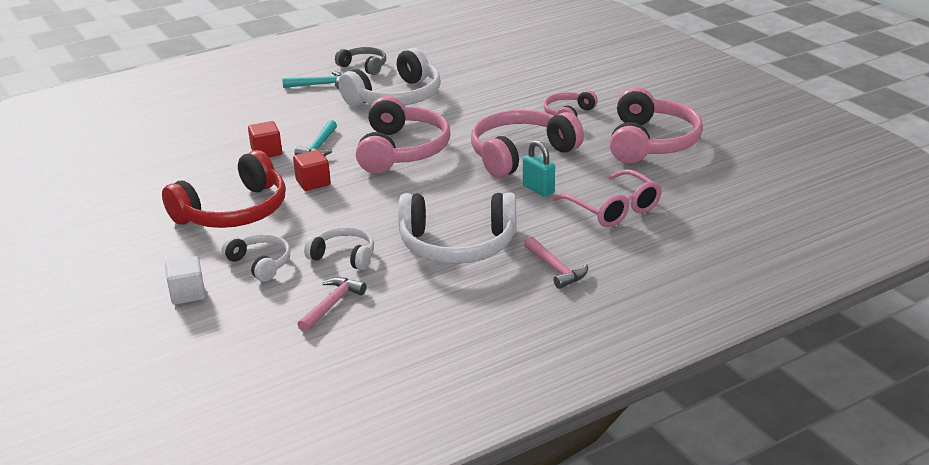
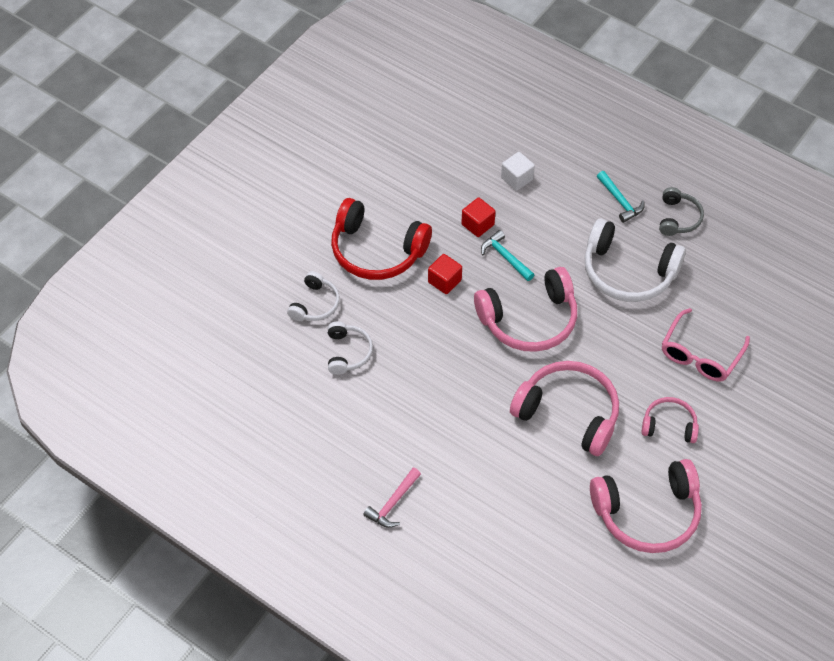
camera: 65 degrees right, 25 degrees up
(187, 294) = (260, 280): white cube -> white cube (517, 178)
(319, 147) = (505, 257): turquoise hammer -> turquoise hammer turned 60 degrees clockwise
(332, 304) = (283, 374): pink hammer -> none
(457, 245) = (397, 422): white headphones -> none
(538, 189) = (512, 449): turquoise padlock -> none
(613, 209) = (506, 517): pink glasses -> pink glasses (700, 354)

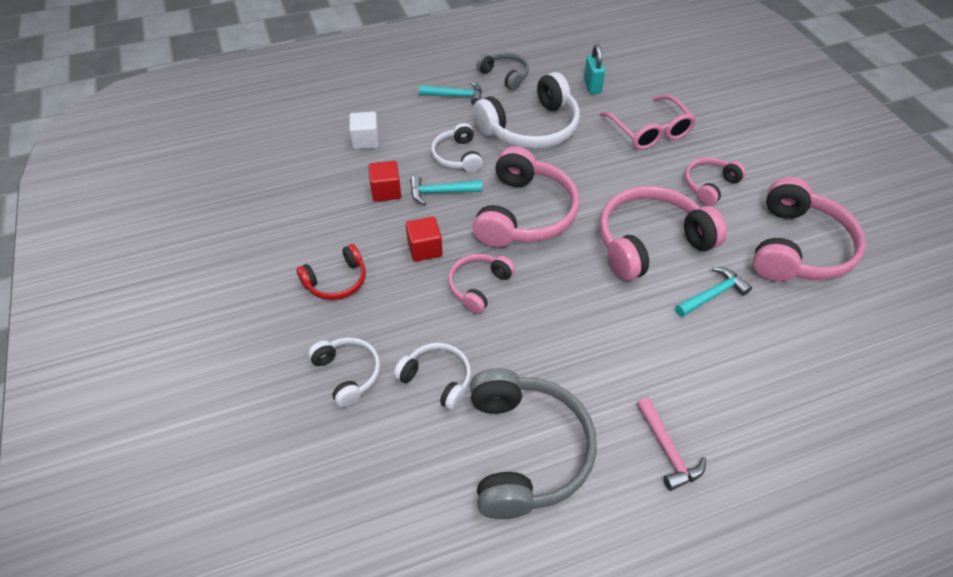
camera: 55 degrees left, 5 degrees down
(334, 427) = (526, 451): none -> grey headphones
(376, 251) = (336, 281): red headphones -> red headphones, size x0.54
(438, 331) = (478, 286): none -> pink headphones
(549, 475) = (713, 294): none -> turquoise hammer
(552, 244) = (457, 156): none -> white headphones
(722, 285) = (592, 86): none -> turquoise padlock

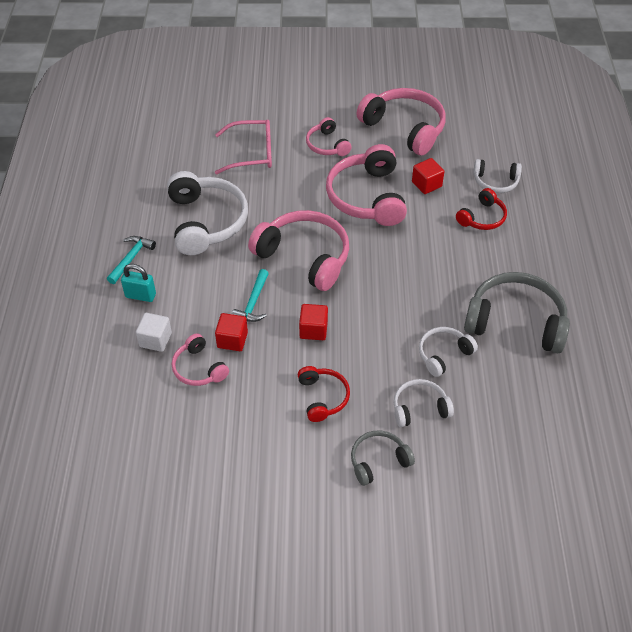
camera: 70 degrees left, 0 degrees up
(457, 156) = (214, 280): white headphones -> white headphones (495, 182)
(478, 286) = (367, 306): pink headphones -> pink headphones (199, 368)
(505, 75) = (124, 216): grey headphones -> grey headphones (378, 461)
(592, 86) = (176, 166): turquoise padlock -> turquoise padlock (140, 296)
(668, 450) = (536, 252): pink hammer -> none
(693, 370) = (482, 217): none -> red headphones
(713, 294) = (426, 184): turquoise hammer -> red cube

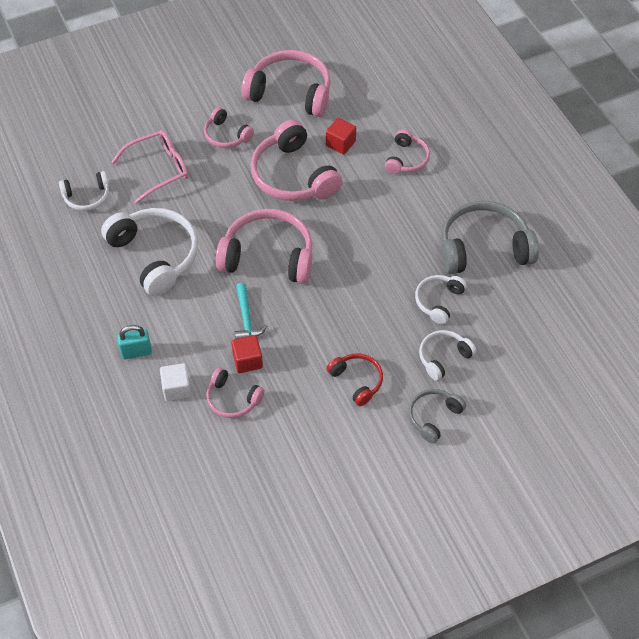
camera: 25 degrees left, 5 degrees up
(131, 258) = (104, 319): turquoise hammer -> none
(313, 330) = (315, 323): red cube -> none
(482, 217) = (406, 159): red headphones -> pink headphones
(495, 182) = (400, 119): white headphones -> white headphones (87, 197)

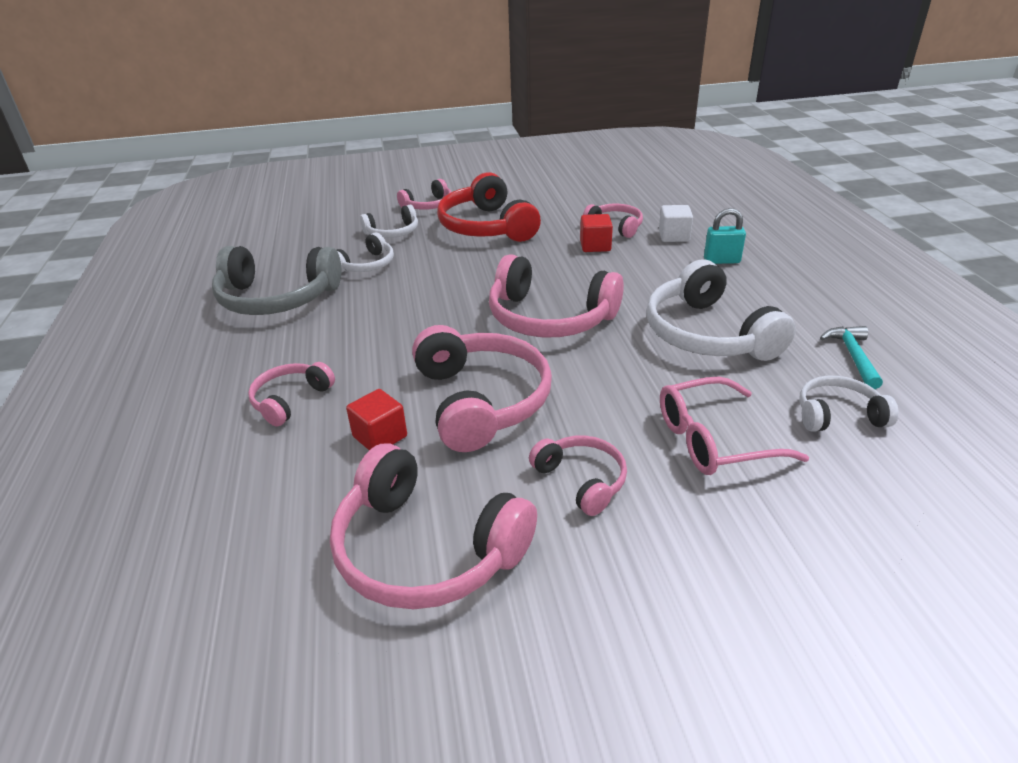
camera: 165 degrees left, 20 degrees down
(246, 318) = (590, 272): turquoise hammer -> turquoise hammer (853, 356)
(357, 381) = (486, 227): red headphones -> red headphones, size x1.86
(433, 417) = (428, 205): grey headphones -> pink headphones

